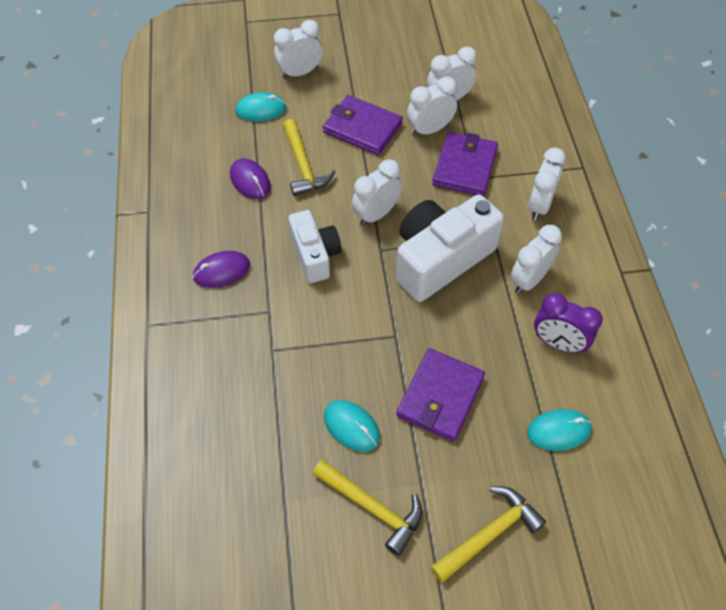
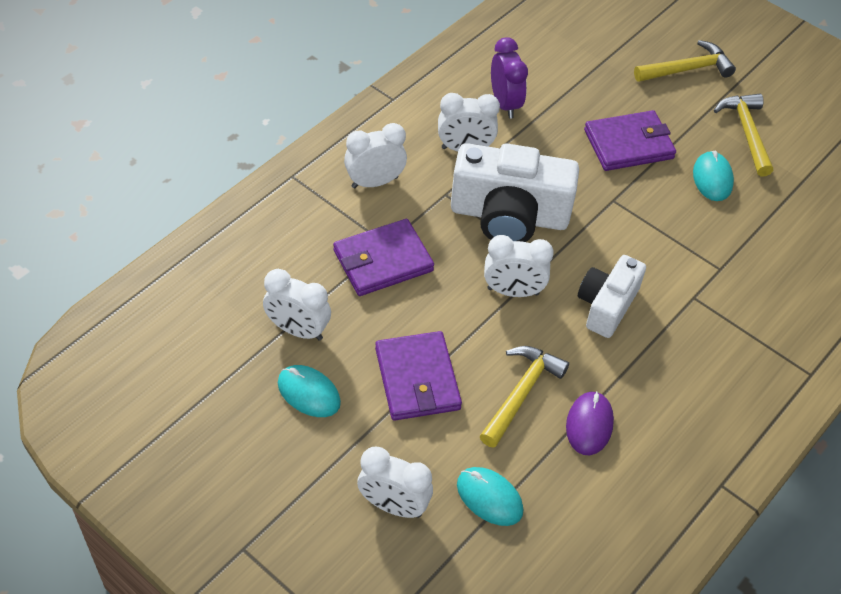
camera: 135 degrees left, 5 degrees down
(221, 271) = (703, 363): purple mouse -> none
(430, 130) = (360, 319): white clock -> none
(489, 534) = (687, 69): yellow hammer -> yellow hammer turned 150 degrees clockwise
(559, 431) = (576, 71): turquoise mouse -> turquoise mouse (309, 393)

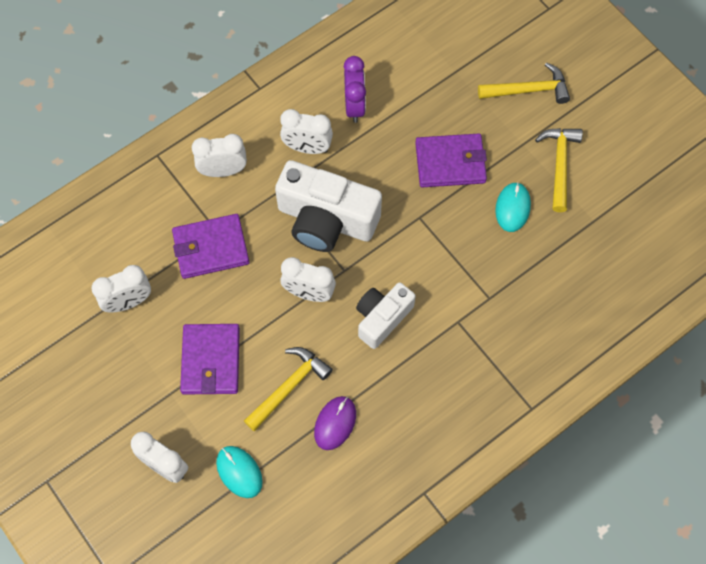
camera: 15 degrees right, 15 degrees up
(298, 330) = (128, 302): white clock -> white clock turned 60 degrees counterclockwise
(309, 393) = (124, 359): turquoise mouse -> none

